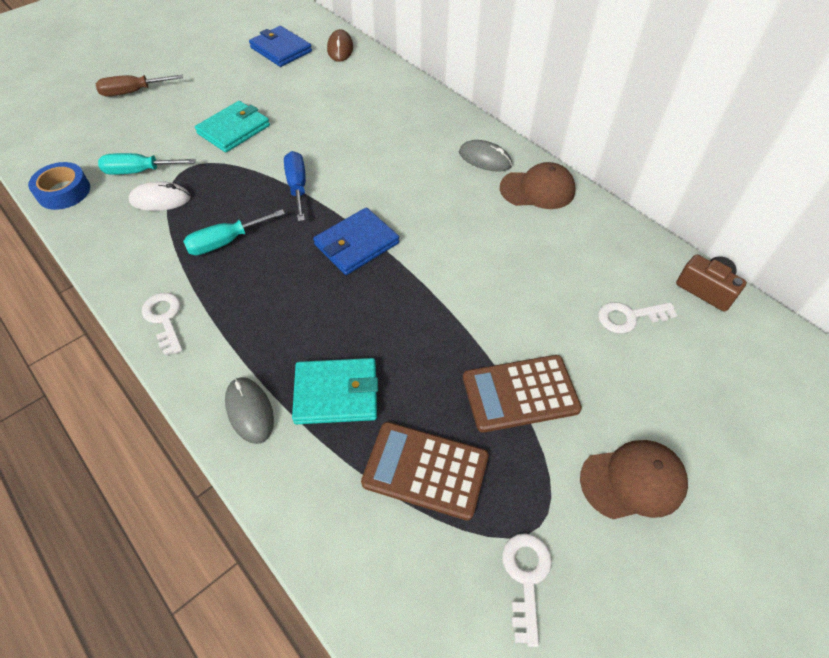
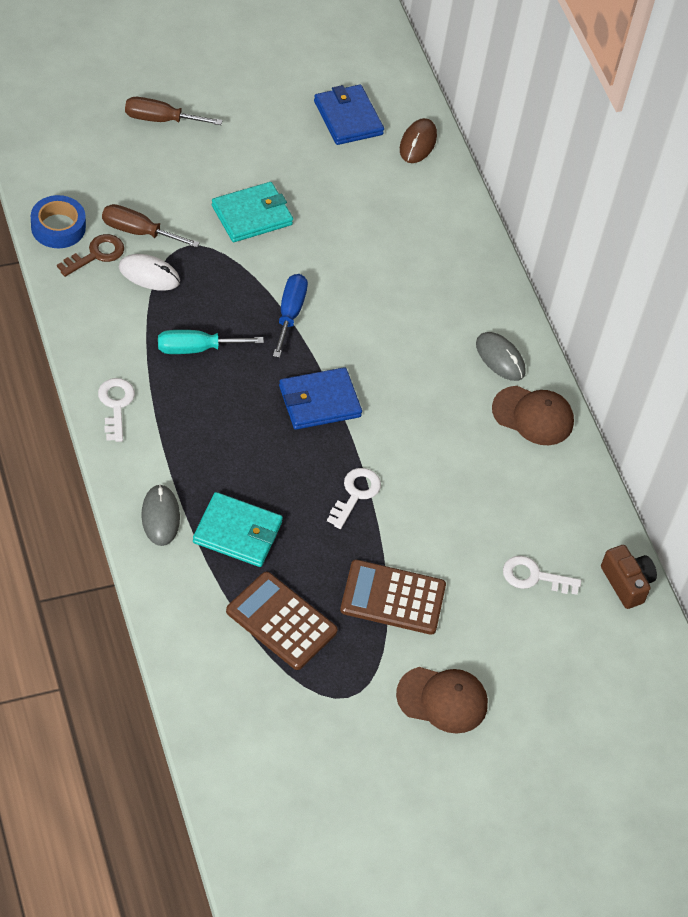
camera: 15 degrees right, 0 degrees up
(106, 200) = (96, 254): none -> brown key
(139, 171) = (138, 232): turquoise screwdriver -> brown screwdriver
(526, 577) = (317, 723): white key -> white key (355, 494)

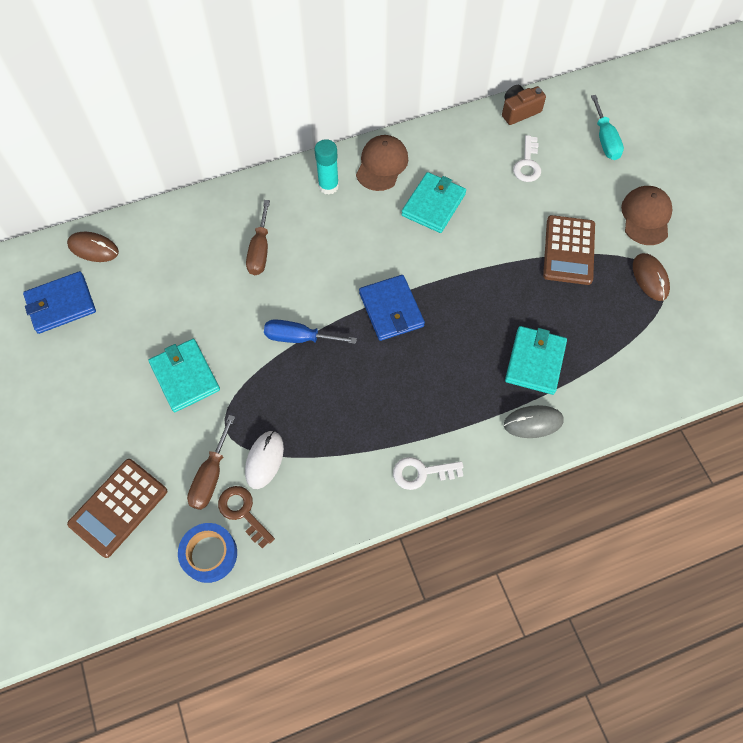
camera: 85 degrees left, 10 degrees up
(160, 119) = (59, 470): brown screwdriver -> brown screwdriver (260, 250)
(196, 349) = (348, 410): turquoise screwdriver -> turquoise screwdriver (605, 140)
(281, 621) = (610, 324): brown calculator -> brown calculator (118, 507)
(345, 682) = (650, 278): none -> brown mouse
(355, 494) = (479, 279): white key -> none
(469, 462) = (433, 205): none -> turquoise wallet
(500, 358) = (328, 186): grey mouse -> turquoise glue stick

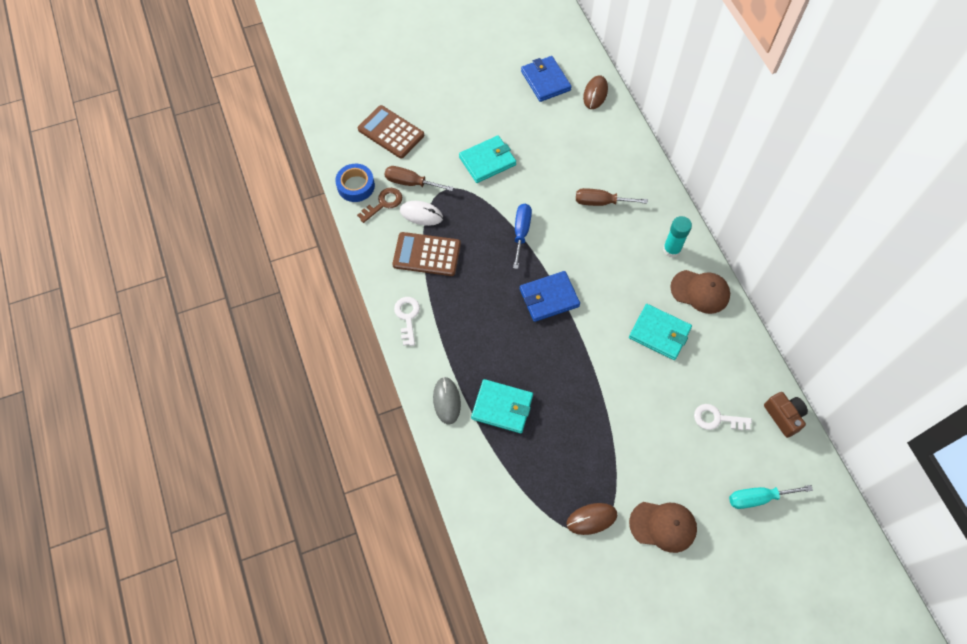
camera: 90 degrees right, 0 degrees up
(568, 250) = (618, 447): brown calculator -> brown calculator (427, 254)

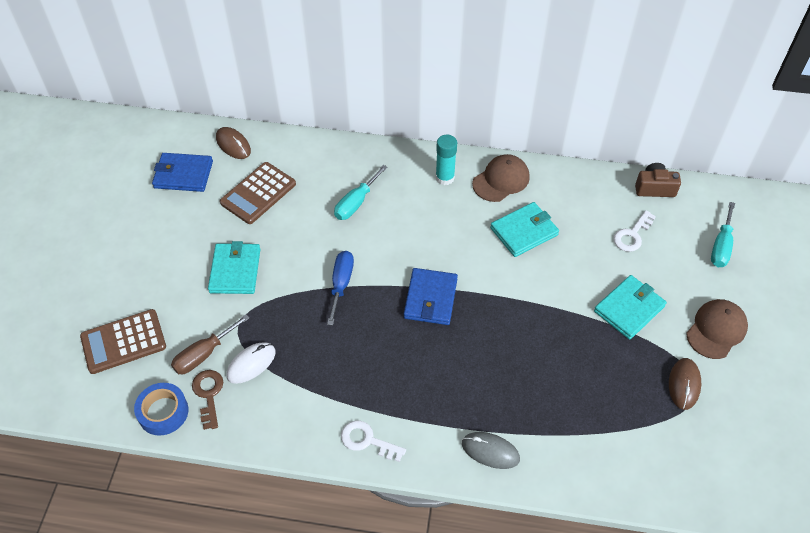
camera: 60 degrees left, 10 degrees down
(427, 254) = (304, 383): brown calculator -> brown calculator (258, 193)
(502, 407) = (526, 402): turquoise wallet -> turquoise wallet (629, 309)
(521, 232) = (341, 284): blue screwdriver -> blue screwdriver turned 60 degrees clockwise
(601, 202) = (356, 203): brown screwdriver -> turquoise screwdriver

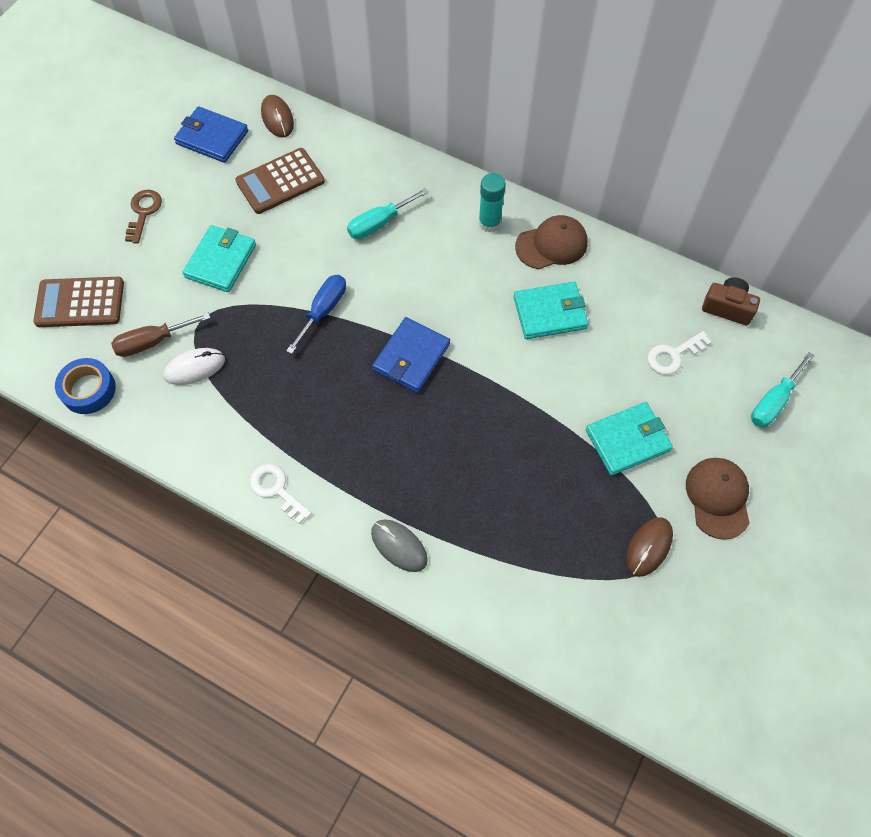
camera: 20 degrees right, 10 degrees up
(208, 394) = (139, 386): brown key -> brown key (143, 212)
(716, 330) = (718, 498): brown cap -> brown cap turned 60 degrees counterclockwise

